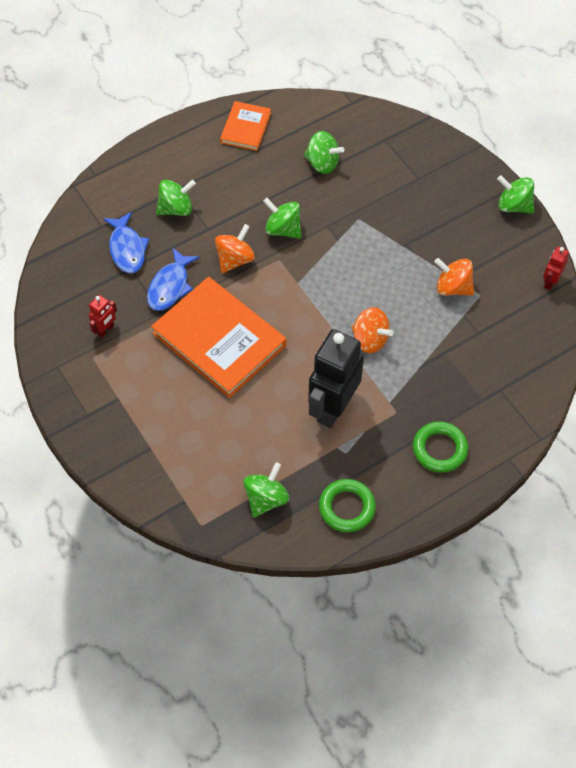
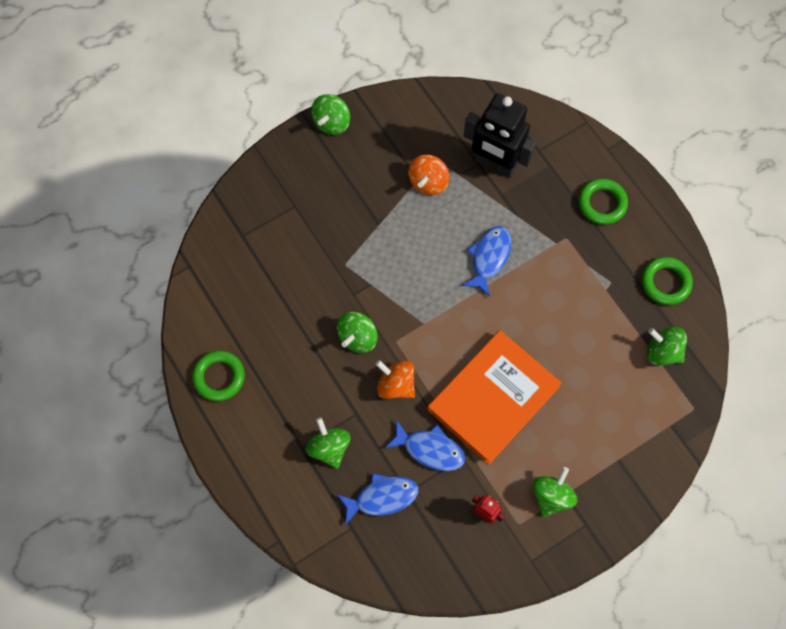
camera: 90 degrees left, 10 degrees up
(245, 128) = (219, 377): orange book -> green ring
(322, 163) = (272, 298): green spinning top -> green spinning top (551, 496)
(333, 408) = (565, 292): black robot -> black robot (495, 164)
(370, 340) = (489, 258): orange spinning top -> blue fish
(550, 282) = (421, 99): red robot -> none

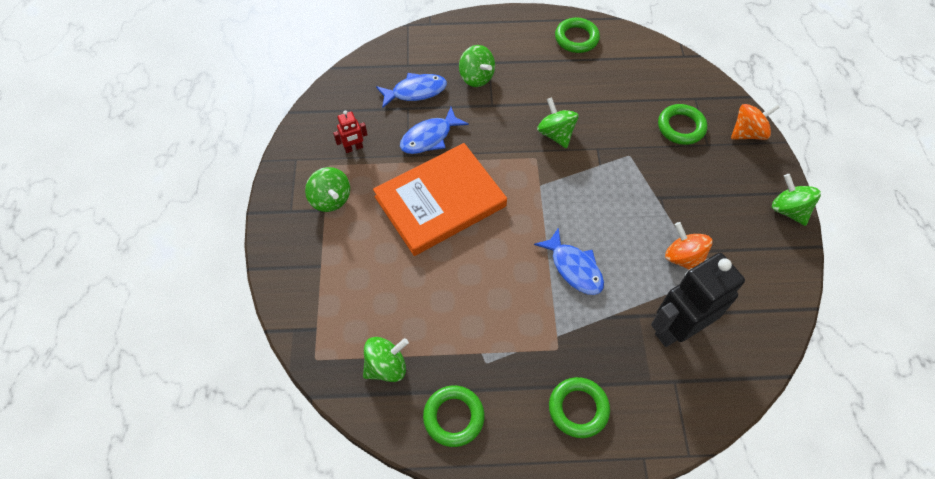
camera: 120 degrees right, 10 degrees down
(286, 234) = (681, 127): none -> green ring
(329, 448) = (476, 77): green spinning top -> green spinning top turned 45 degrees clockwise
(382, 497) = (415, 91): blue fish -> blue fish turned 120 degrees counterclockwise
(396, 385) = (498, 140): orange spinning top -> orange spinning top (748, 133)
(493, 398) = (440, 201): orange book -> orange book turned 75 degrees clockwise

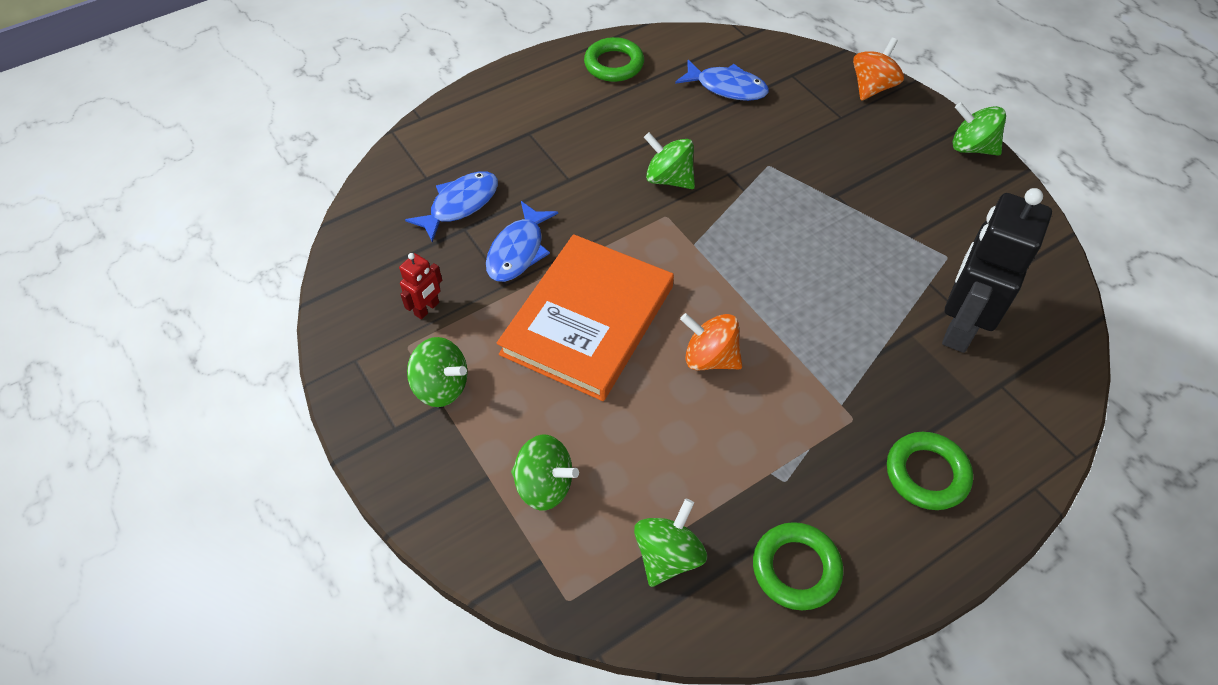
camera: 30 degrees left, 5 degrees down
(476, 77) = (526, 156): green spinning top -> green spinning top (545, 485)
(574, 268) = (802, 317): blue fish -> blue fish (727, 87)
(681, 127) = (800, 111): green ring -> none
(683, 258) = (908, 248): orange spinning top -> orange spinning top (710, 358)

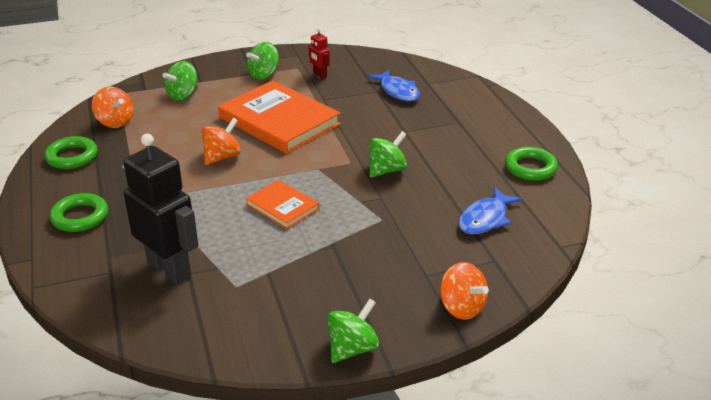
camera: 105 degrees right, 20 degrees down
(518, 251) = (348, 106): blue fish -> none
(668, 555) = (115, 122): green spinning top -> orange spinning top
(790, 257) = (282, 207): none -> orange book

